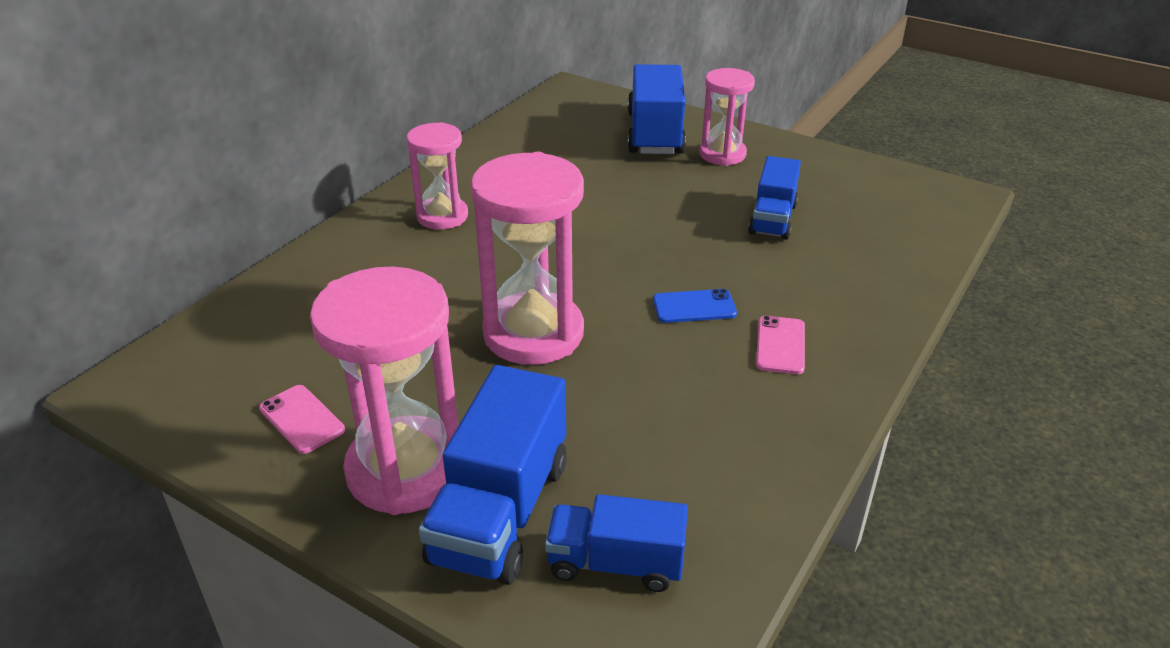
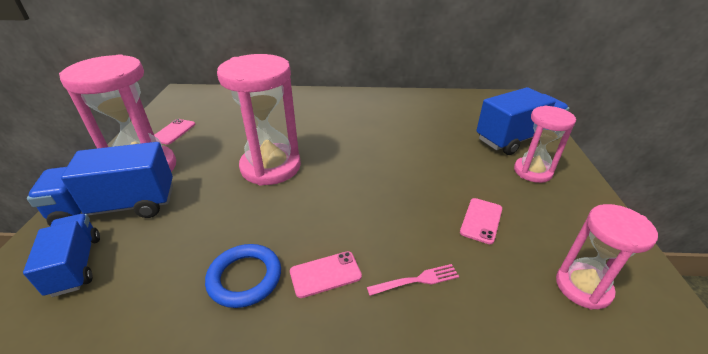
camera: 60 degrees right, 0 degrees up
(442, 216) = (350, 108): pink hourglass -> pink hourglass (583, 287)
(694, 307) = (340, 217): blue phone -> none
(747, 406) = (245, 278): none -> blue ring
(772, 219) = (481, 220): blue truck -> pink phone
(826, 290) = (416, 280): none -> pink fork

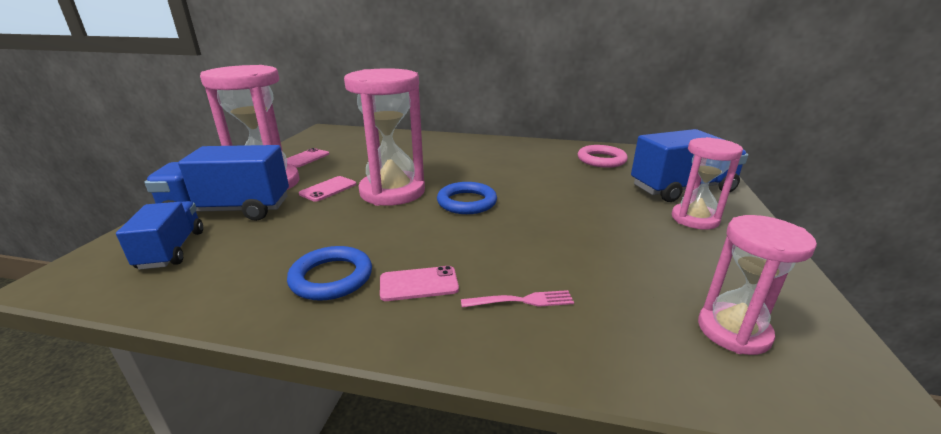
camera: 10 degrees right, 10 degrees down
(342, 172) = (467, 202): none -> blue ring
(444, 110) = (601, 160): none -> pink ring
(481, 220) = (617, 256): pink phone -> pink phone (328, 189)

